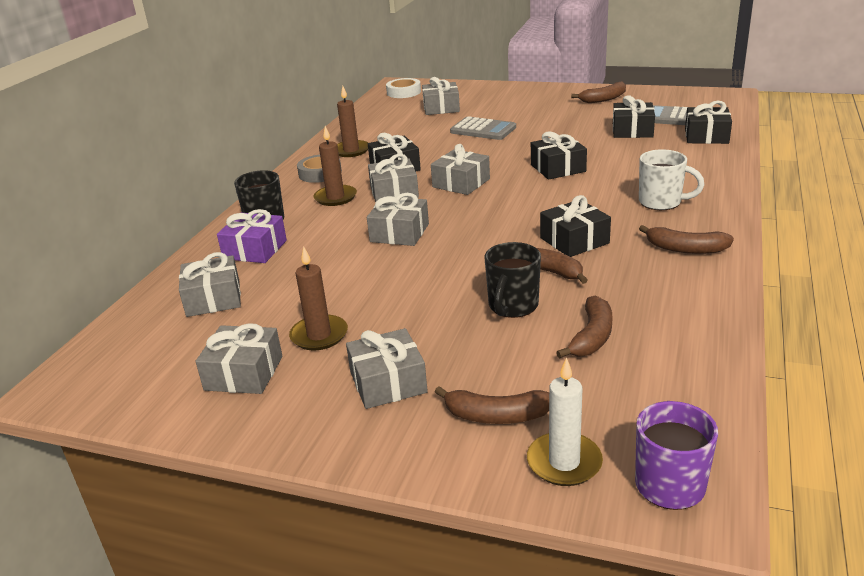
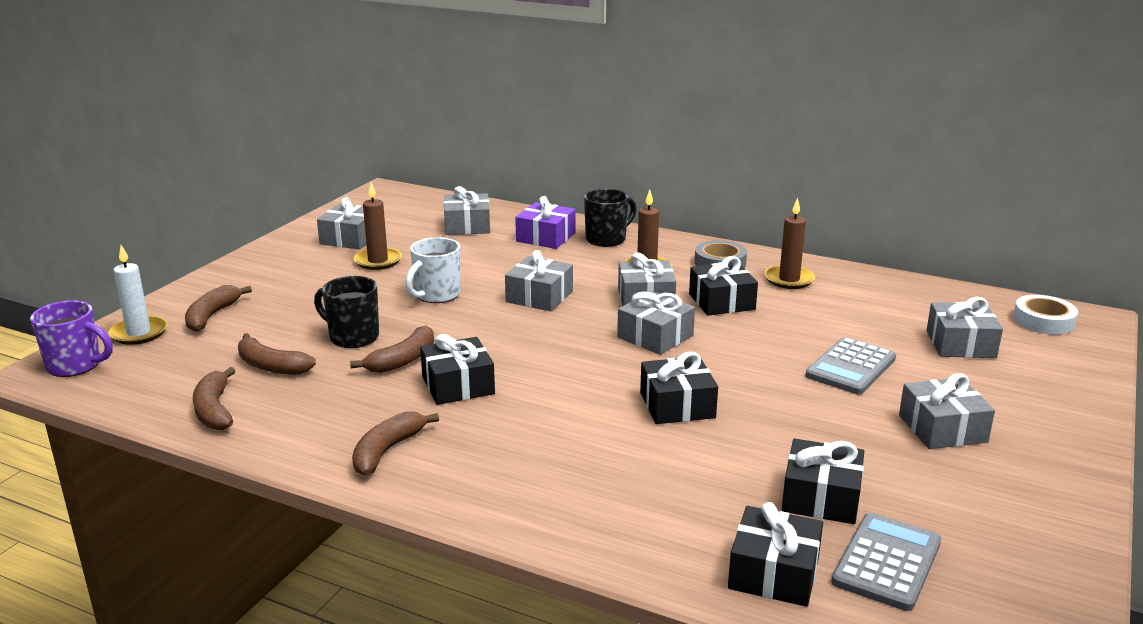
camera: 95 degrees right, 5 degrees down
(388, 382) = (291, 282): grey gift -> grey gift (942, 428)
(603, 99) = (1009, 500): brown banana -> brown banana (214, 410)
(661, 202) = (522, 463): white mug -> white mug (436, 295)

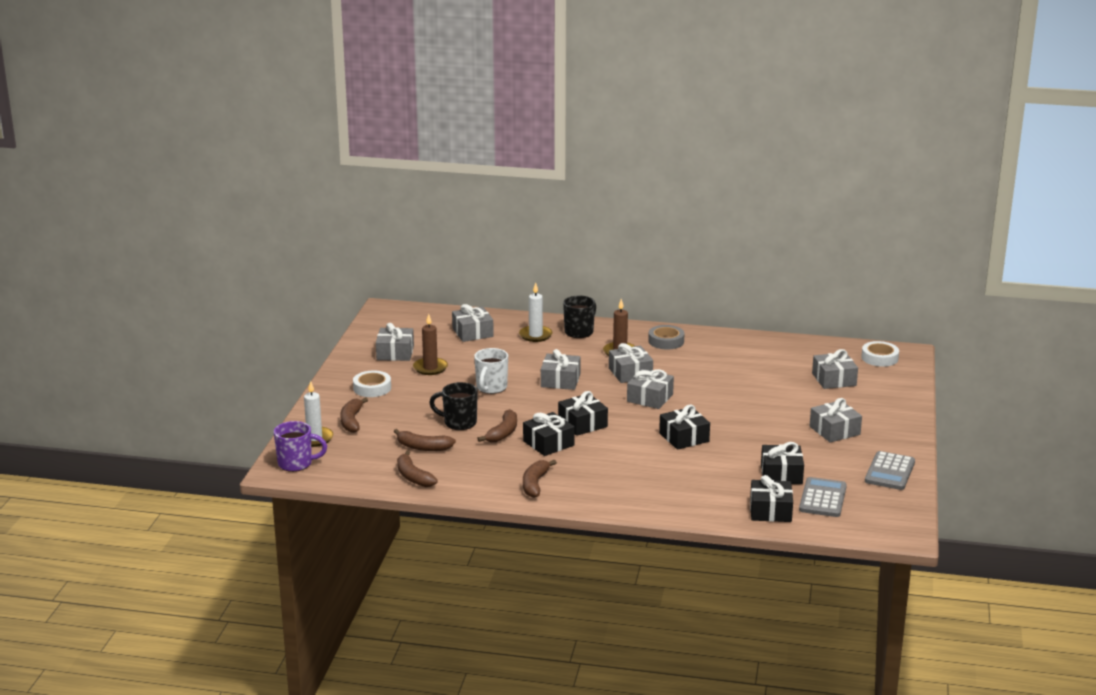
camera: 15 degrees left, 0 degrees up
(281, 277) = (372, 388): none -> white tape
(546, 237) = (535, 335): purple gift -> white candle
(721, 302) = (680, 369): black gift -> black gift (582, 423)
(789, 279) = (716, 348): brown candle -> none
(851, 367) = (774, 402): grey calculator -> grey calculator (889, 472)

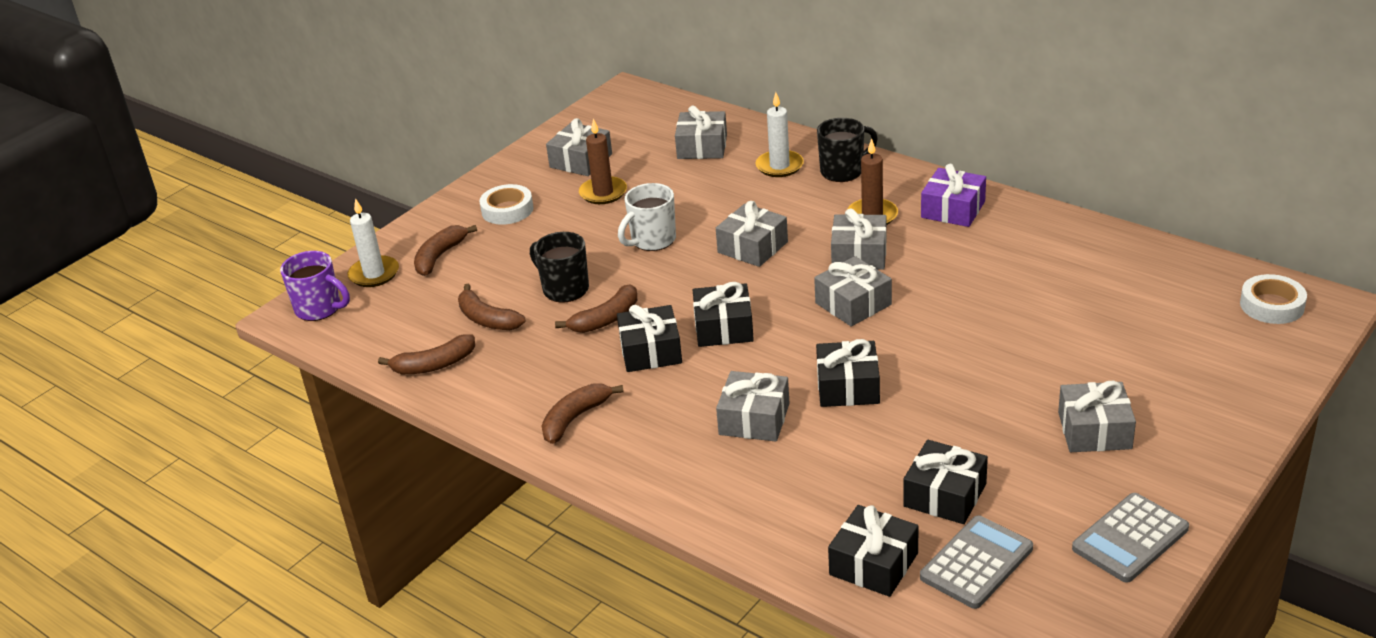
camera: 30 degrees right, 10 degrees up
(413, 477) = (434, 365): brown banana -> brown banana turned 105 degrees counterclockwise
(666, 341) = (953, 209): grey tape -> purple gift
(834, 379) = (1164, 331): grey gift -> grey gift (754, 419)

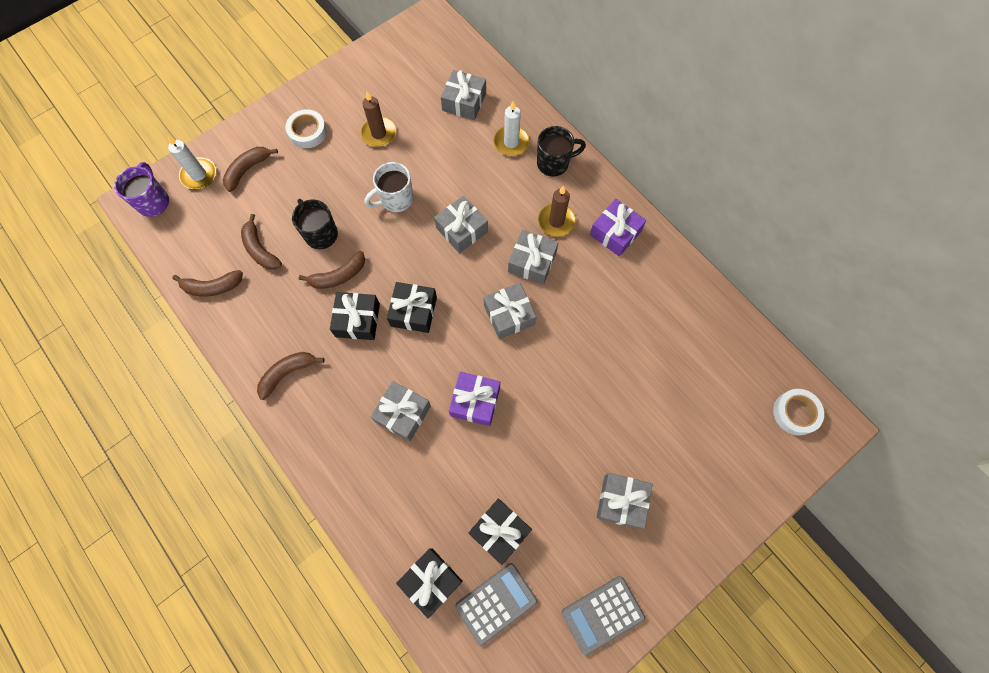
camera: 10 degrees right, 35 degrees up
(319, 309) = (154, 201): purple mug -> purple mug turned 135 degrees counterclockwise
(581, 161) = (374, 91): grey gift -> none
(848, 387) = (475, 401): black gift -> purple gift

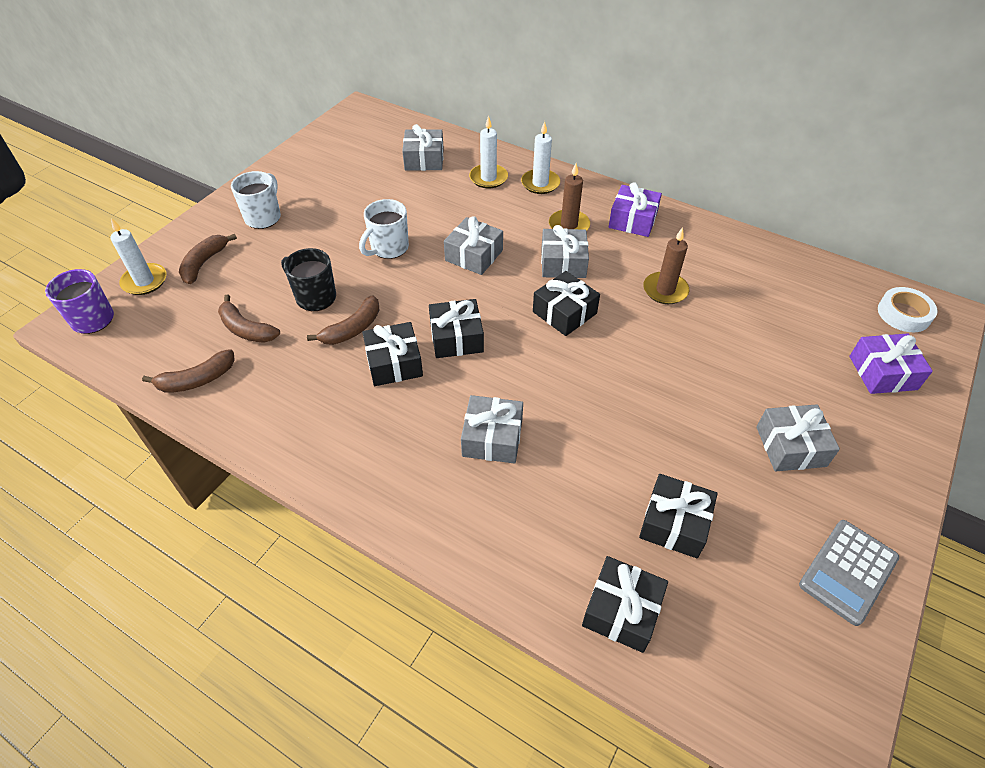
camera: 20 degrees left, 20 degrees down
(288, 373) = (329, 439): brown banana -> none
(307, 132) = (263, 217): white tape -> white mug
(378, 133) = (345, 201): brown candle -> brown candle (665, 290)
(475, 401) = (571, 401): purple gift -> purple gift (882, 373)
(496, 603) = (716, 606): grey calculator -> none
(509, 315) = (564, 312): grey gift -> black gift
(554, 163) = (540, 183): black mug -> white candle

